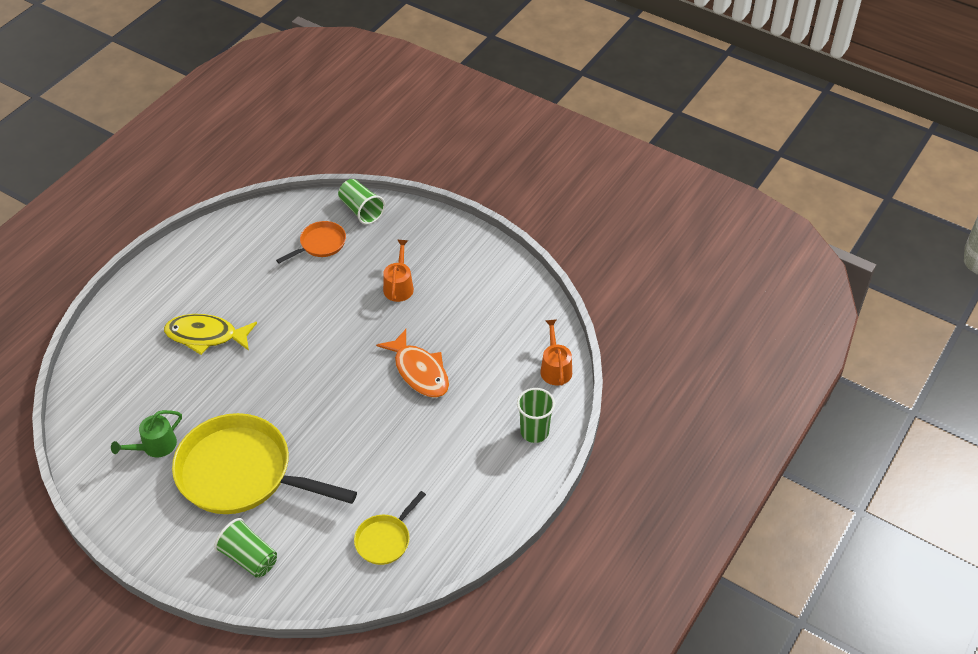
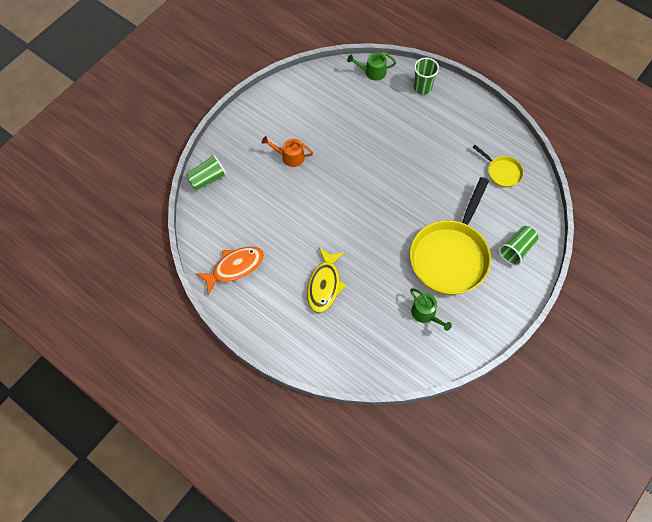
camera: 85 degrees left, 15 degrees up
(320, 244) = (240, 207): orange pan -> none
(419, 371) = (369, 147): orange fish -> orange fish (234, 267)
(555, 368) = (372, 72): orange watering can -> green watering can

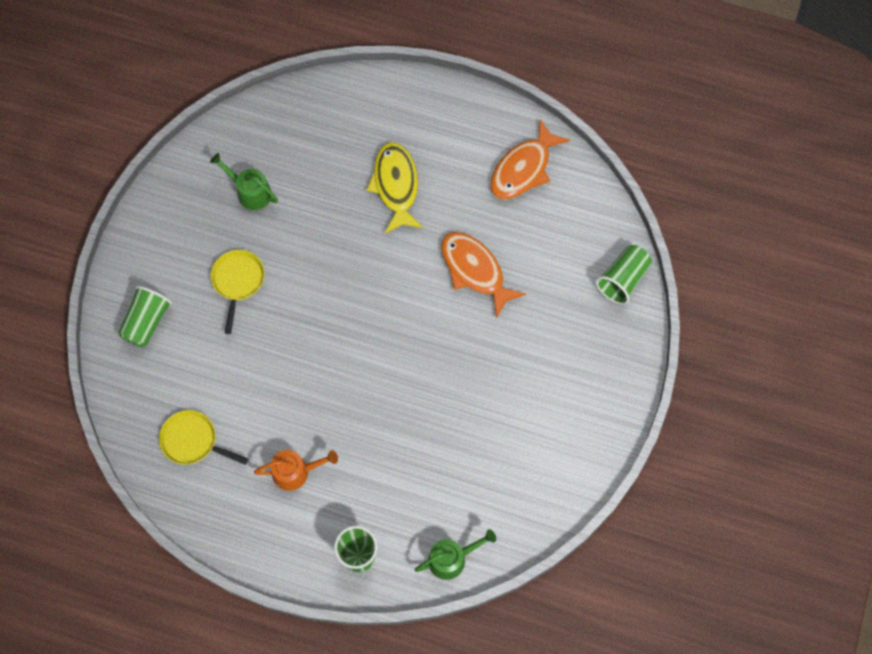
camera: 160 degrees right, 5 degrees up
(290, 157) = (520, 356): orange watering can -> orange watering can (295, 472)
(295, 213) = (475, 271): none -> orange fish
(450, 256) = (238, 281): yellow pan -> yellow pan, size x0.46

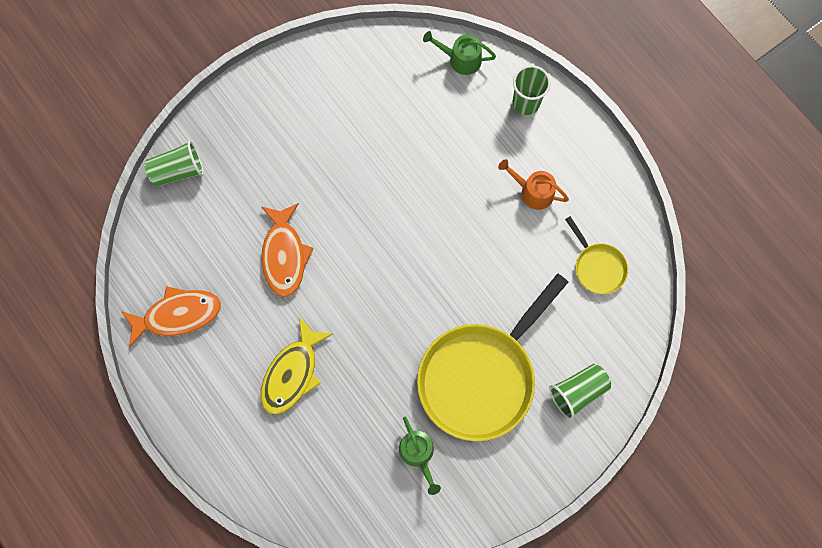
camera: 145 degrees left, 5 degrees up
(238, 281) = (480, 377): yellow pan -> yellow pan, size x2.16

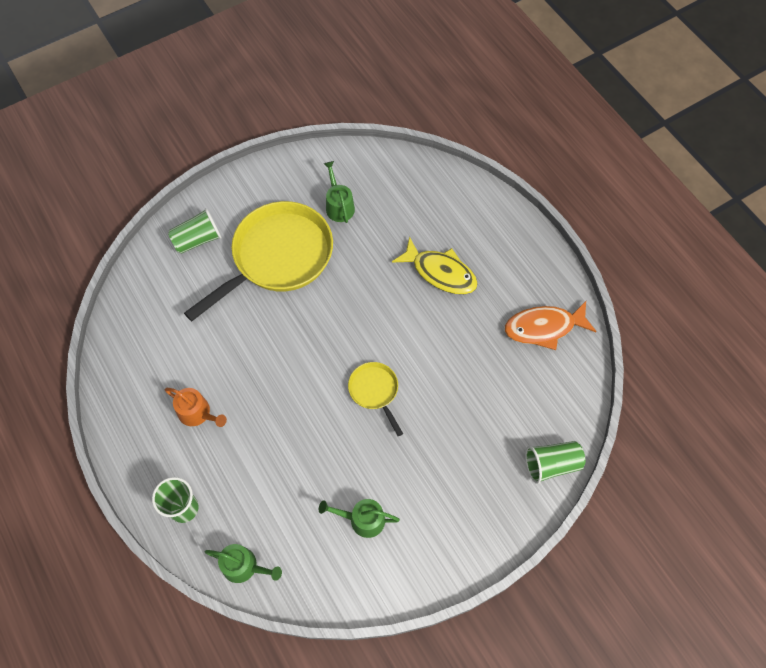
camera: 175 degrees left, 10 degrees down
(284, 255) = (445, 372): orange fish -> none
(292, 373) = (440, 272): yellow fish -> yellow fish turned 90 degrees clockwise
(357, 106) = (362, 519): none -> green watering can
(597, 267) = (153, 338): yellow pan -> yellow pan (375, 391)

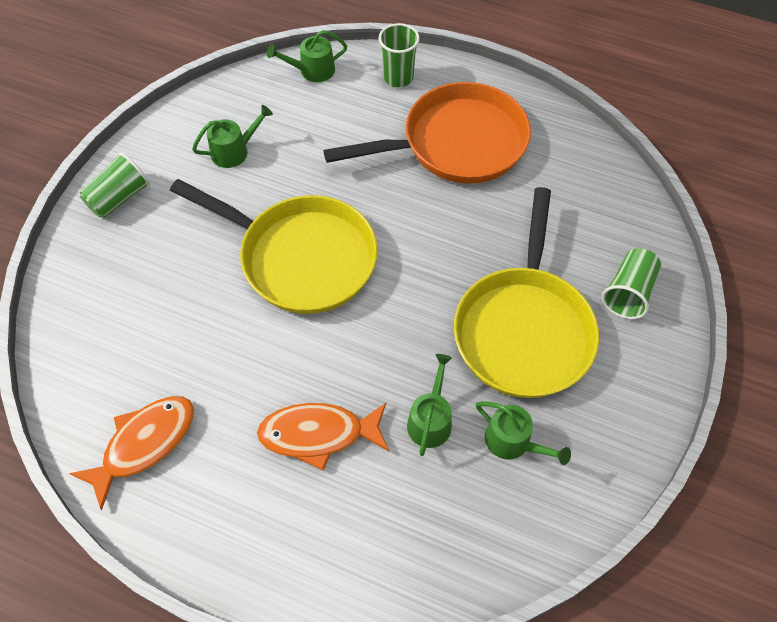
camera: 145 degrees right, 5 degrees down
(197, 413) = (456, 143): orange watering can -> orange pan
(373, 242) = (430, 420): none -> green watering can
(375, 391) = (301, 258): yellow pan -> yellow pan, size x2.16
(440, 272) = (318, 434): yellow fish -> orange fish
(551, 464) = (66, 296): green cup -> green cup (119, 198)

